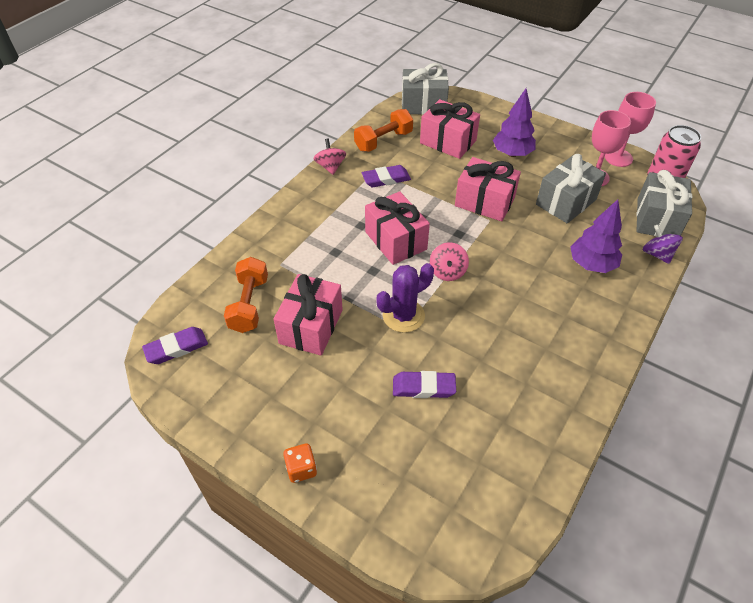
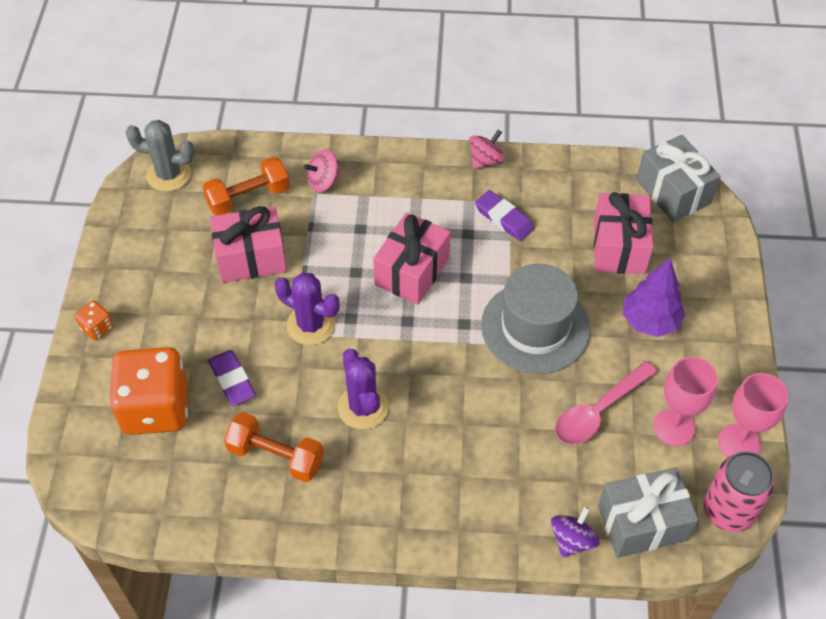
camera: 60 degrees right, 5 degrees up
(176, 348) = (169, 175): purple eraser -> grey cactus
(383, 141) = (569, 185): orange dumbbell -> orange dumbbell (276, 456)
(418, 454) = (156, 408): none -> orange dice
(447, 272) = (397, 337): pink spinning top -> pink spinning top (323, 182)
(484, 202) = (535, 327): pink gift -> grey hat
(497, 315) = (363, 407): none -> purple cactus
(566, 202) = (598, 411): grey gift -> pink spoon
(591, 264) = (504, 473): purple tree -> none

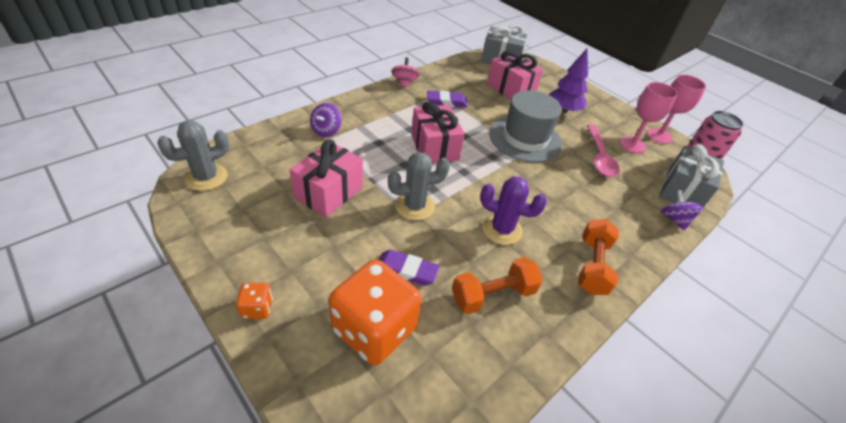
camera: 50 degrees left, 10 degrees down
(248, 198) = (285, 161): orange dumbbell -> orange dumbbell (592, 266)
(311, 325) = (414, 206): purple cactus -> grey cactus
(323, 182) = (326, 131): pink spinning top -> purple spinning top

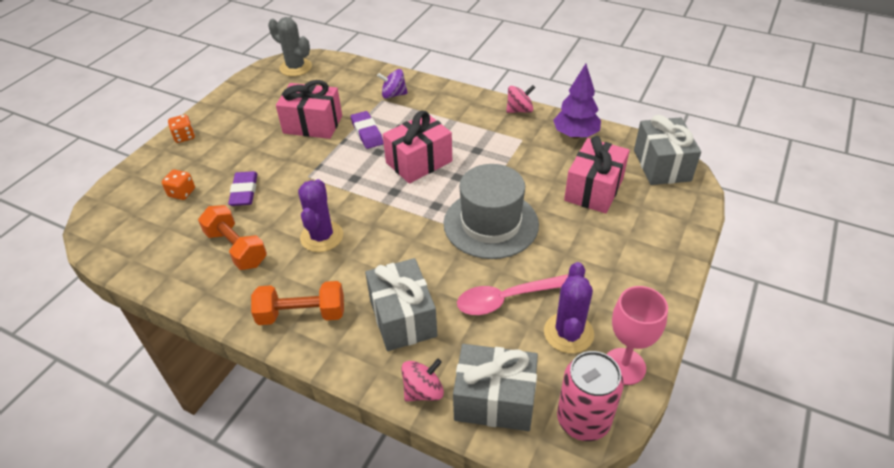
camera: 75 degrees right, 0 degrees up
(374, 329) = (182, 193): orange dice -> orange dice, size x0.42
(414, 206) = (323, 174): grey cactus -> none
(446, 102) = (511, 148): purple eraser -> purple eraser (367, 133)
(563, 110) = (591, 247): purple tree -> purple tree (575, 135)
(607, 209) = (403, 318): none -> grey gift
(632, 144) = (568, 333): pink goblet -> purple cactus
(674, 219) = (423, 391): purple spinning top -> pink spinning top

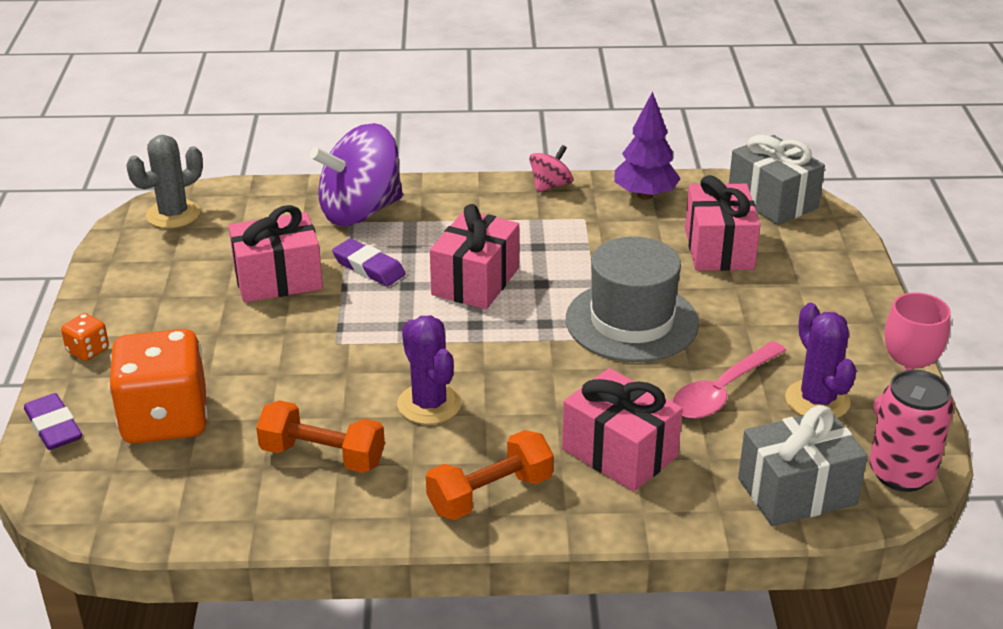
camera: 30 degrees left, 10 degrees down
(182, 193) = (165, 419): orange dice -> orange dice, size x2.37
(244, 191) = (261, 389): purple eraser -> purple eraser (54, 427)
(295, 67) = (173, 214): grey cactus -> grey cactus turned 45 degrees counterclockwise
(393, 95) = (360, 211): purple spinning top -> purple spinning top, size x2.11
(403, 318) = (619, 452): grey gift -> pink gift
(423, 391) = (712, 513): pink spinning top -> none

